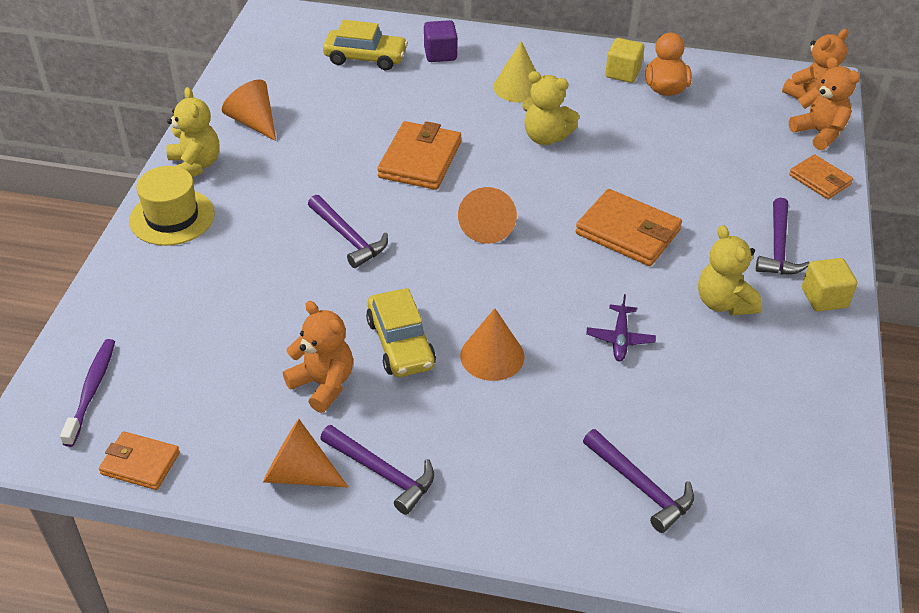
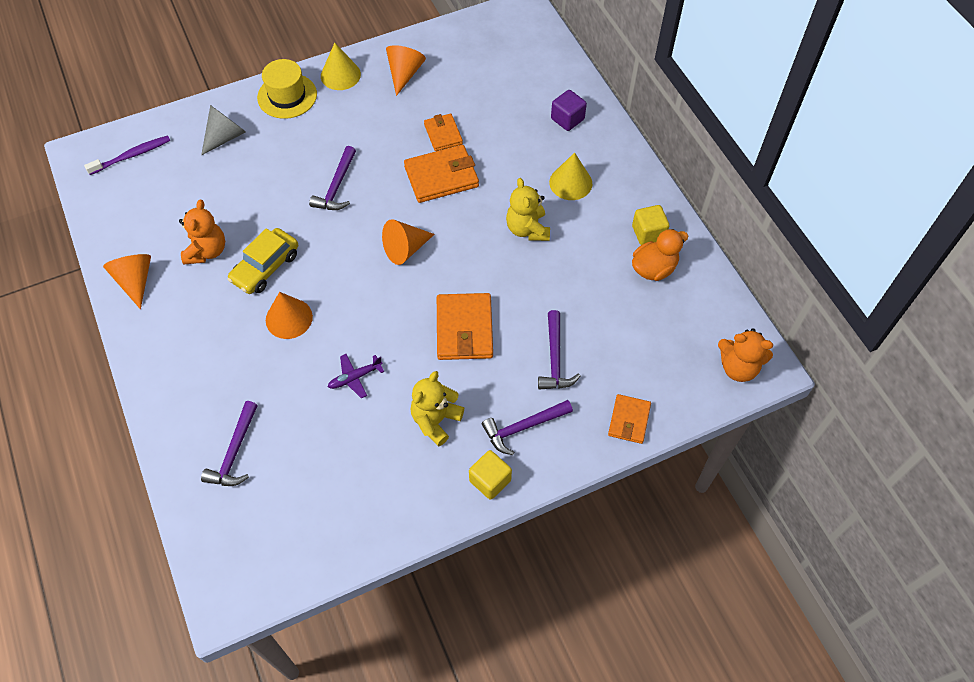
camera: 55 degrees right, 15 degrees up
(140, 463) = (97, 210): orange wallet -> orange wallet (443, 134)
(168, 293) = (225, 137): none -> grey cone
(195, 165) = (340, 75): yellow teddy bear -> yellow cone
(365, 58) = (524, 84): yellow car -> none
(382, 472) = (160, 318): purple hammer -> purple hammer (555, 358)
(819, 133) = (691, 394): orange teddy bear -> none

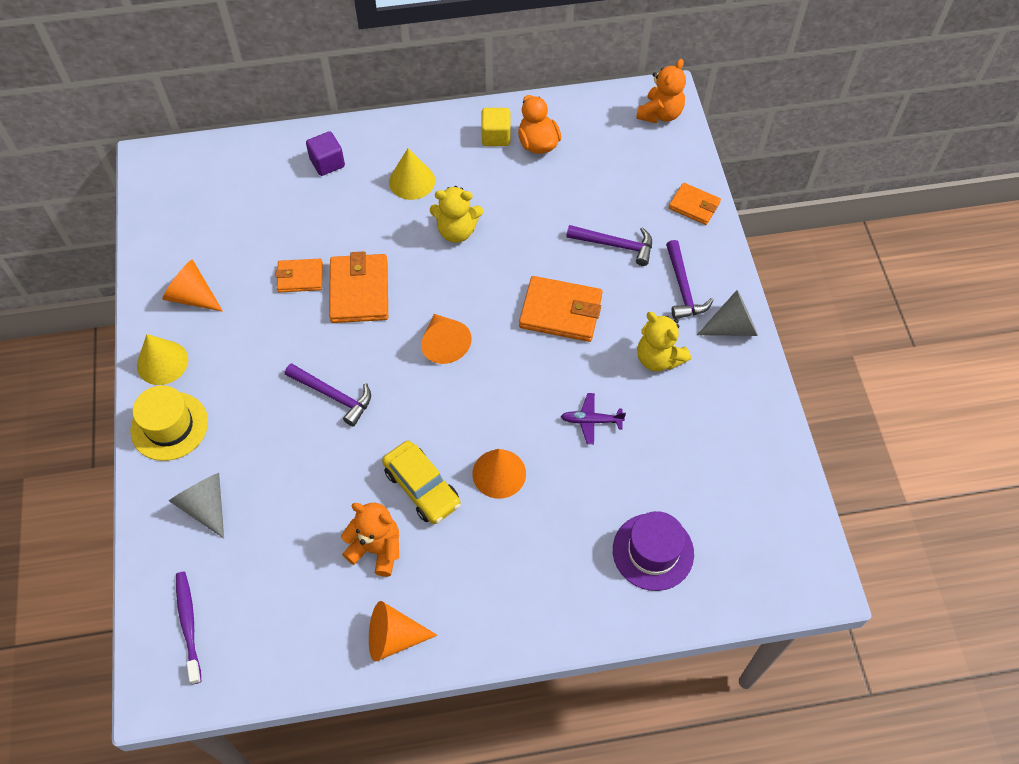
camera: 75 degrees left, 0 degrees up
(235, 452) = (653, 551): purple hammer -> purple hat
(355, 377) = (591, 421): purple plane -> purple plane turned 105 degrees clockwise
(490, 480) = (732, 327): yellow cube -> grey cone

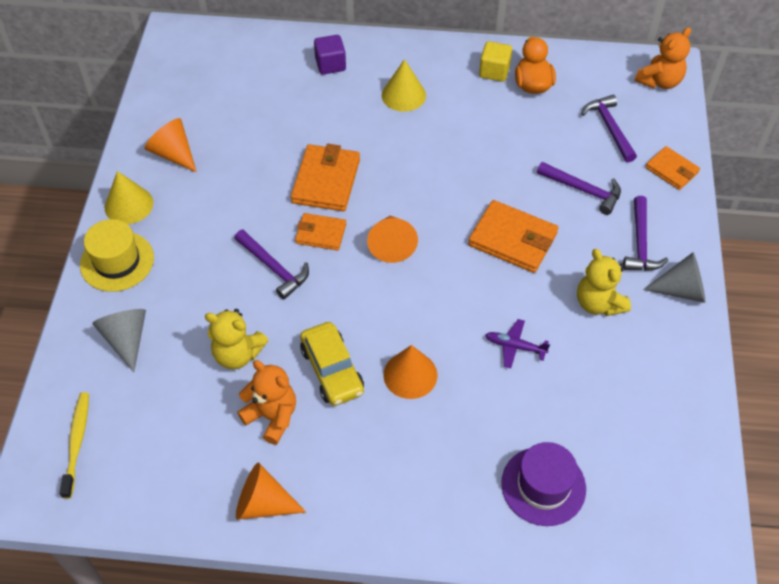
camera: 15 degrees right, 5 degrees down
(188, 625) = (77, 442): purple toothbrush -> yellow toothbrush
(300, 277) = (275, 157): orange wallet -> orange wallet (321, 234)
(457, 231) = (433, 147): yellow teddy bear -> yellow teddy bear (238, 354)
(624, 174) = (609, 128): none -> purple hammer

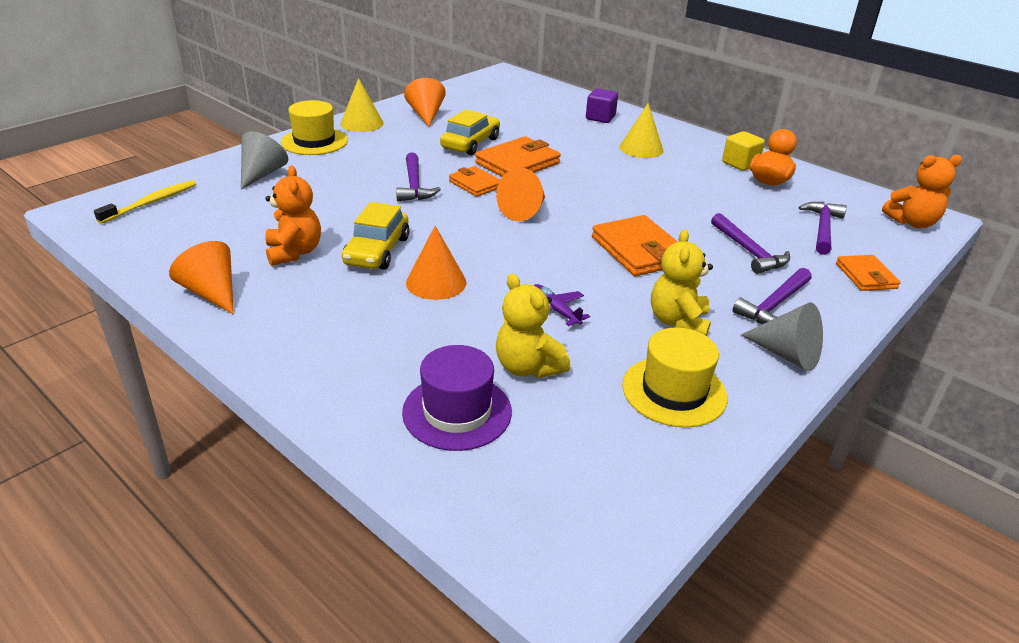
camera: 35 degrees right, 20 degrees down
(238, 354) = (322, 212): yellow teddy bear -> yellow teddy bear (528, 367)
(258, 175) = (470, 143): none -> yellow car
(646, 373) = (674, 391): none -> yellow hat

